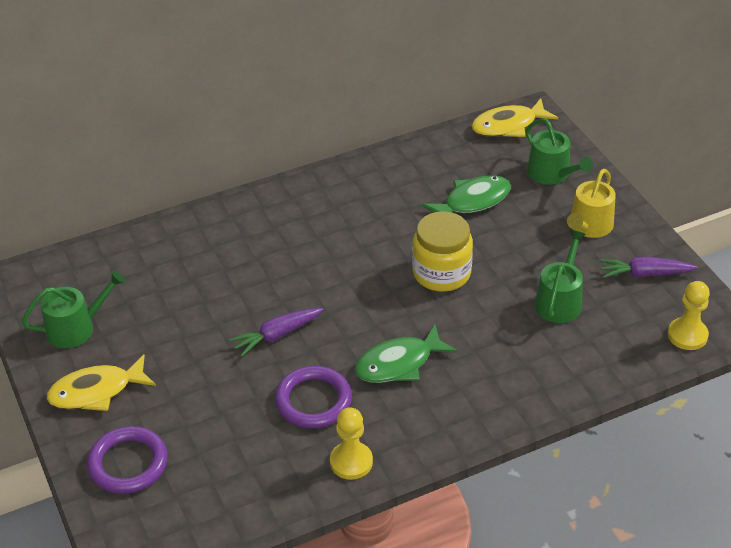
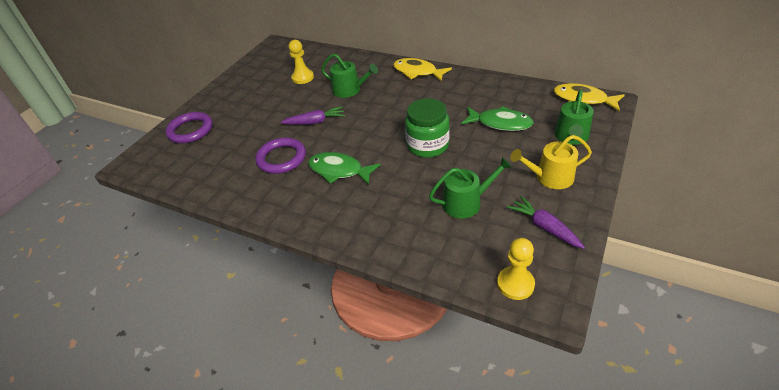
camera: 55 degrees right, 0 degrees up
(76, 328) = (262, 72): green watering can -> green watering can (349, 90)
(96, 391) = (228, 98): yellow fish -> yellow fish (417, 72)
(276, 335) = (315, 122): purple carrot -> purple carrot turned 150 degrees clockwise
(351, 462) = (248, 196): yellow pawn -> yellow pawn (303, 77)
(441, 273) = (427, 145): yellow jar -> green jar

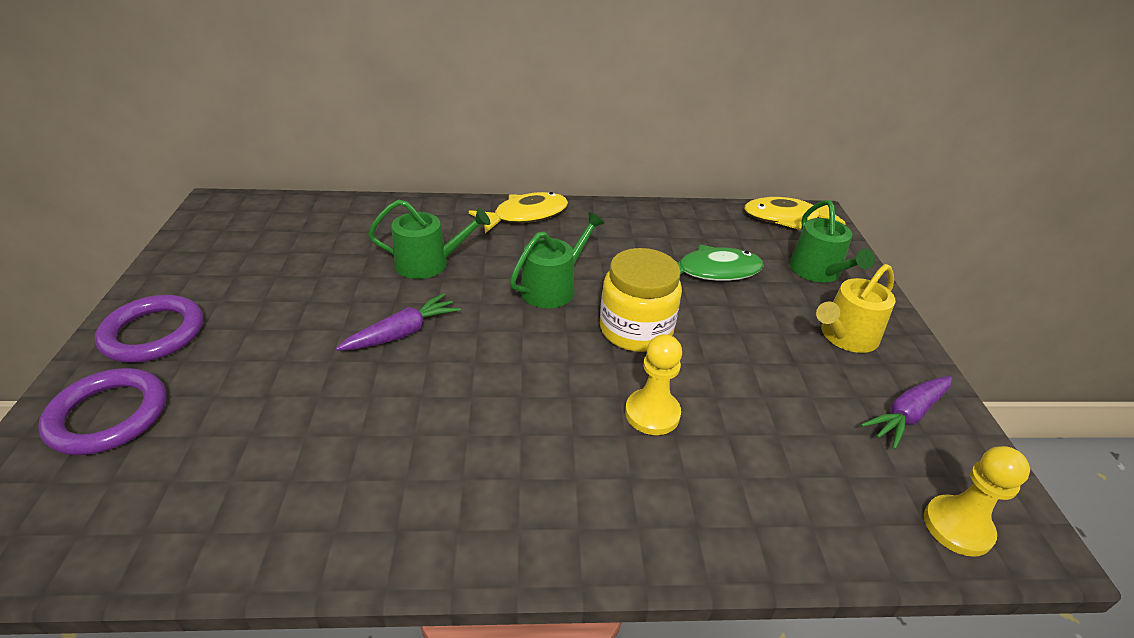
camera: 35 degrees left, 5 degrees down
(281, 158) = (380, 422): purple ring -> purple ring (153, 333)
(303, 77) = (318, 256): yellow pawn -> yellow pawn (652, 413)
(339, 170) = (517, 415): green fish -> none
(417, 72) = (525, 215): yellow fish -> yellow fish turned 150 degrees clockwise
(427, 145) = (636, 329): green jar -> yellow jar
(466, 202) = (772, 410): green watering can -> green watering can (553, 287)
(544, 227) = (907, 416): purple carrot -> purple carrot turned 60 degrees counterclockwise

